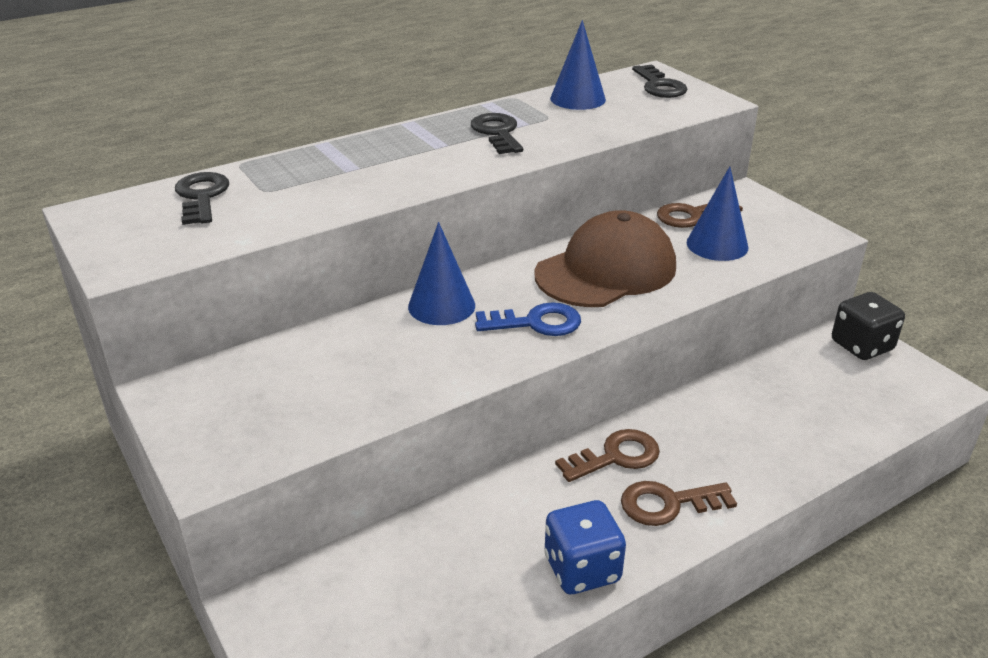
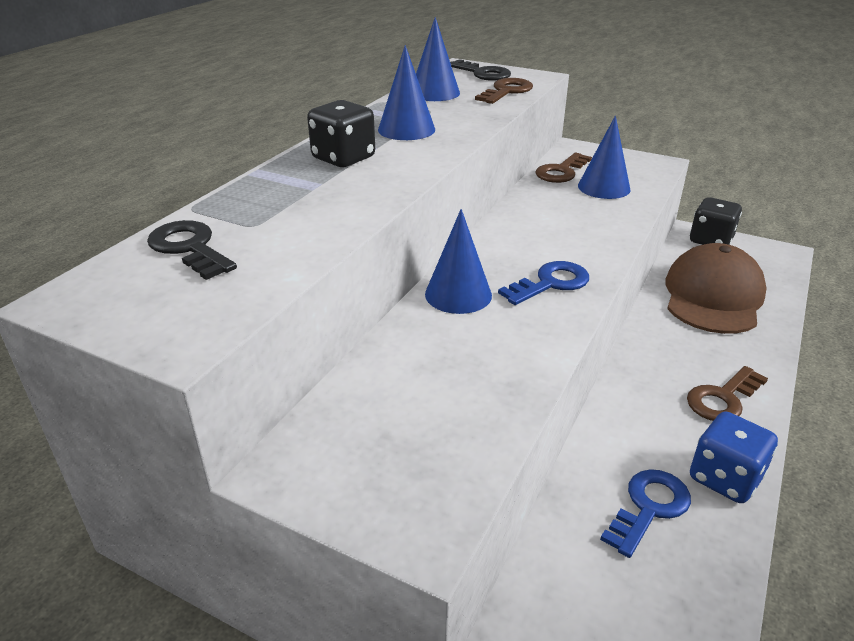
camera: 30 degrees left, 0 degrees up
(405, 148) = (343, 158): none -> black dice
(482, 560) = (649, 507): none -> blue key
(497, 133) = (406, 129): black key -> blue cone
(606, 270) = (551, 227): brown cap -> brown cap (713, 296)
(616, 456) = (649, 378): brown key -> brown key (506, 91)

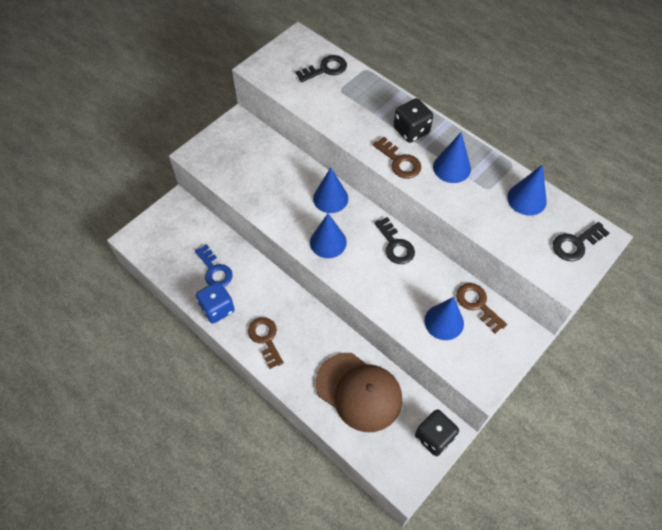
camera: 105 degrees right, 25 degrees up
(506, 91) = (523, 246): brown key -> brown key (399, 162)
(514, 228) = (395, 245): none -> black key
(550, 283) = (328, 242): blue key -> blue cone

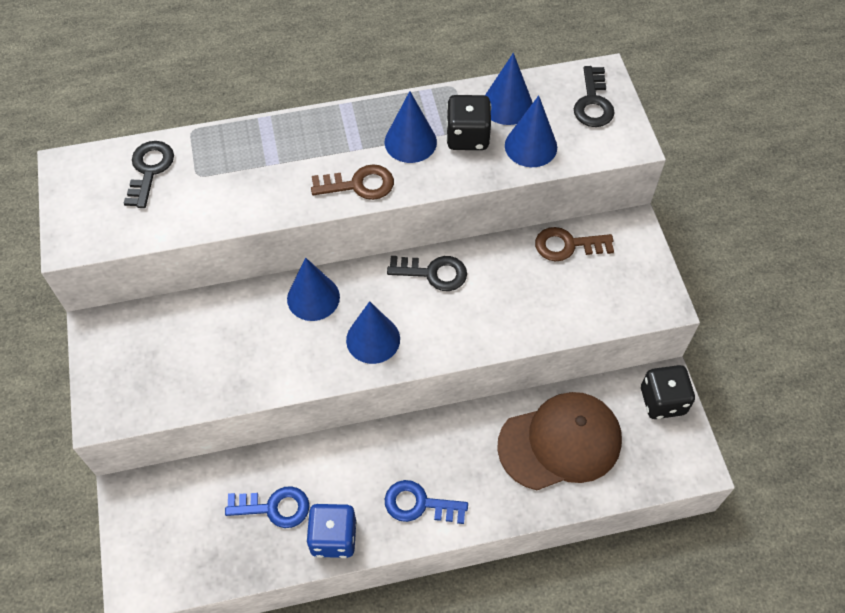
camera: 55 degrees left, 0 degrees up
(265, 339) = (419, 504): brown key -> blue key
(411, 131) = (326, 145): black dice -> black dice (467, 137)
(444, 322) = (565, 290): blue cone -> blue cone (530, 146)

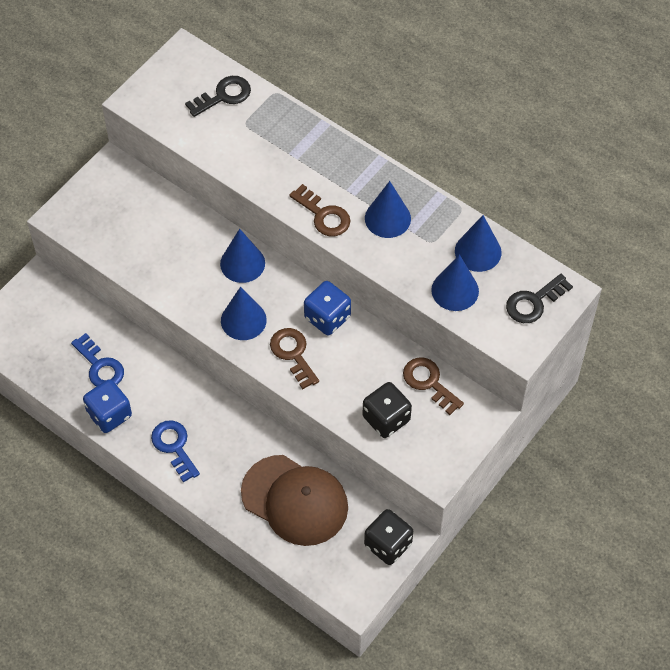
camera: 50 degrees right, 0 degrees up
(433, 273) = (327, 317): black key -> blue dice
(446, 325) = (293, 354): none -> brown key
(467, 137) = (425, 248): black dice -> black dice (386, 419)

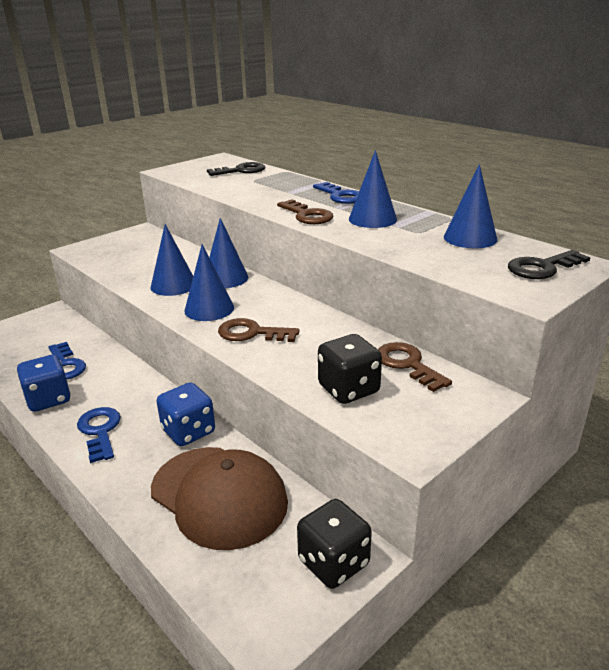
camera: 10 degrees right, 30 degrees down
(293, 354) = (252, 333): brown key -> brown key turned 60 degrees counterclockwise
(327, 317) = (298, 313): blue dice -> blue dice (188, 431)
(349, 163) = (341, 196): none -> blue key
(455, 290) = (443, 257): blue cone -> blue cone (173, 285)

